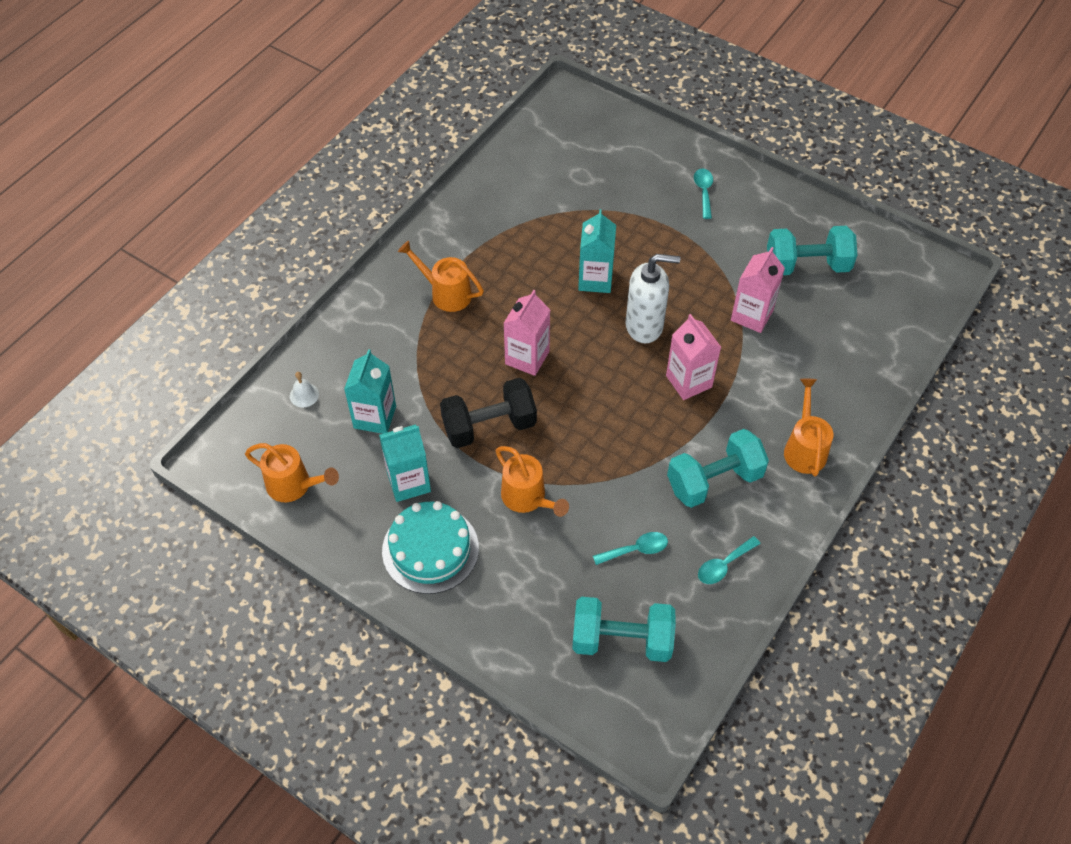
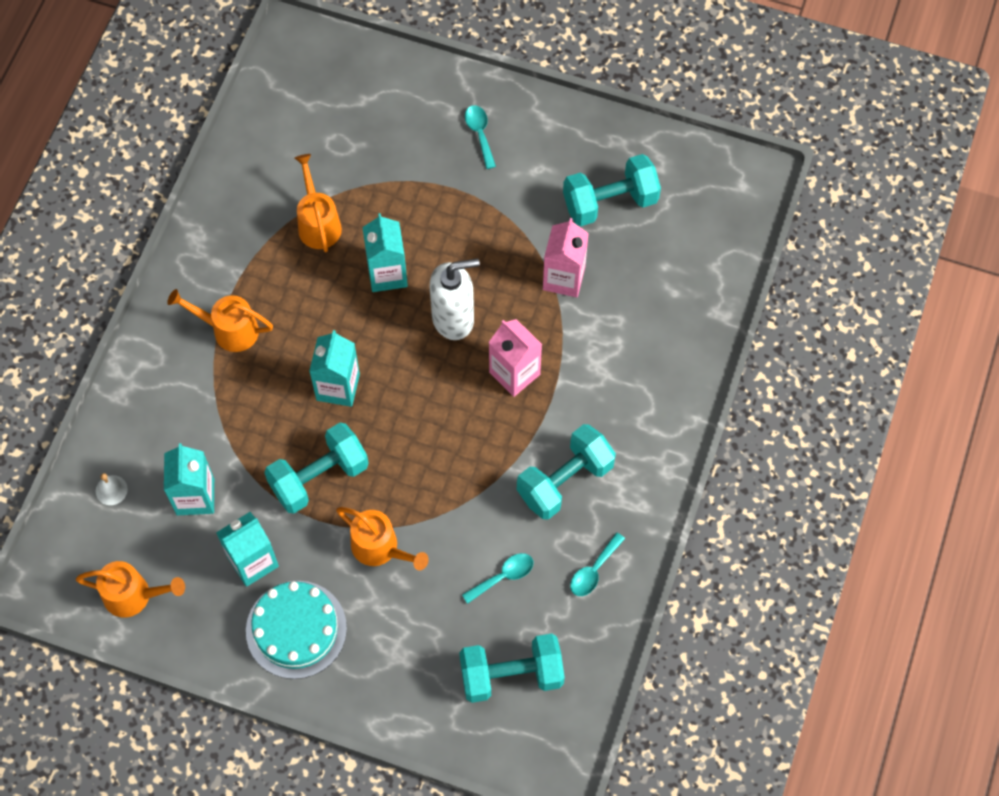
camera: 15 degrees left, 10 degrees up
(489, 426) = (319, 477): black dumbbell -> turquoise dumbbell
(527, 358) = (338, 387): pink carton -> turquoise carton
(804, 448) = (648, 421): orange watering can -> orange watering can (318, 223)

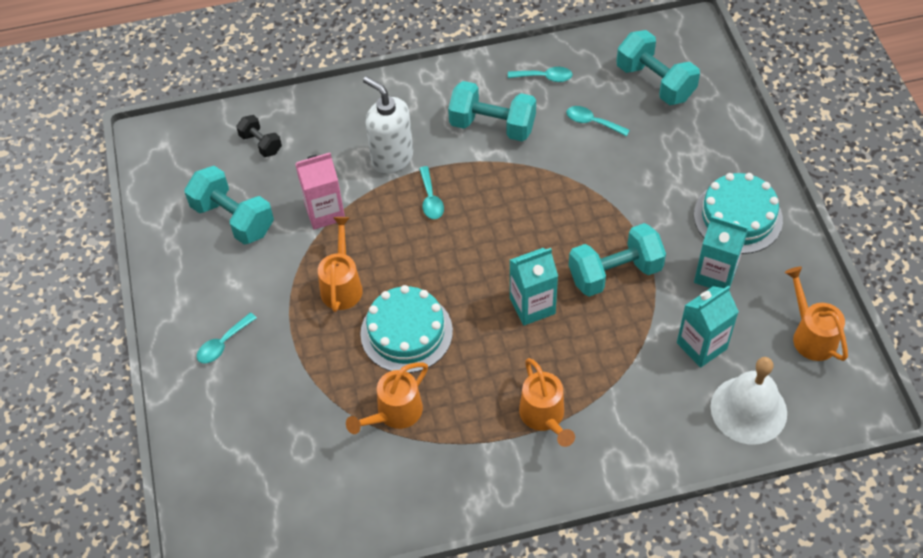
camera: 120 degrees left, 10 degrees down
(111, 490) = (748, 409): white bell -> white bell, size x2.39
(319, 477) = (615, 273): turquoise dumbbell -> turquoise dumbbell turned 45 degrees counterclockwise
(381, 548) = (635, 202): orange watering can -> orange watering can (342, 285)
(387, 274) = (406, 332): turquoise carton -> turquoise cake
(453, 318) = (413, 263): white soap dispenser -> white soap dispenser (392, 158)
(514, 373) = (430, 199): pink carton -> turquoise spoon
(686, 266) = (261, 144): none -> black dumbbell

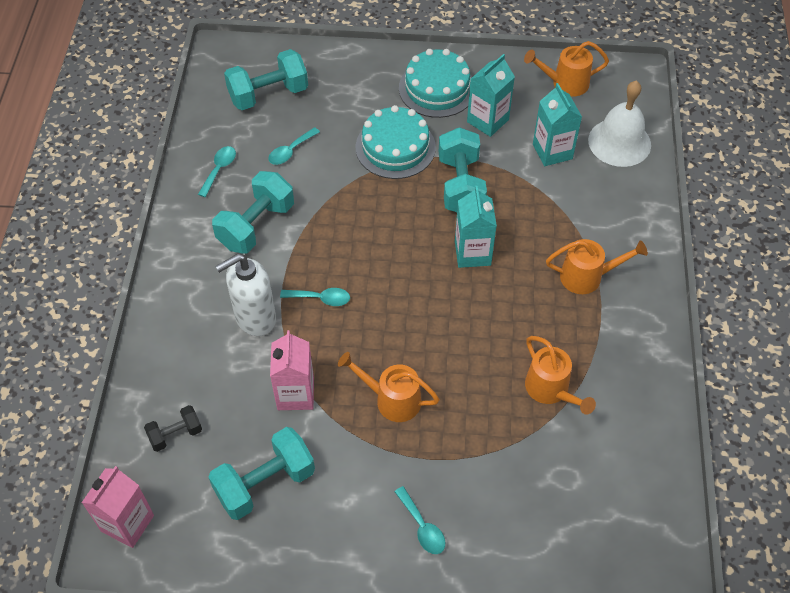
camera: 75 degrees left, 0 degrees up
(175, 142) = (127, 523): none -> pink carton
(406, 332) = (466, 358): turquoise cake -> turquoise cake (395, 147)

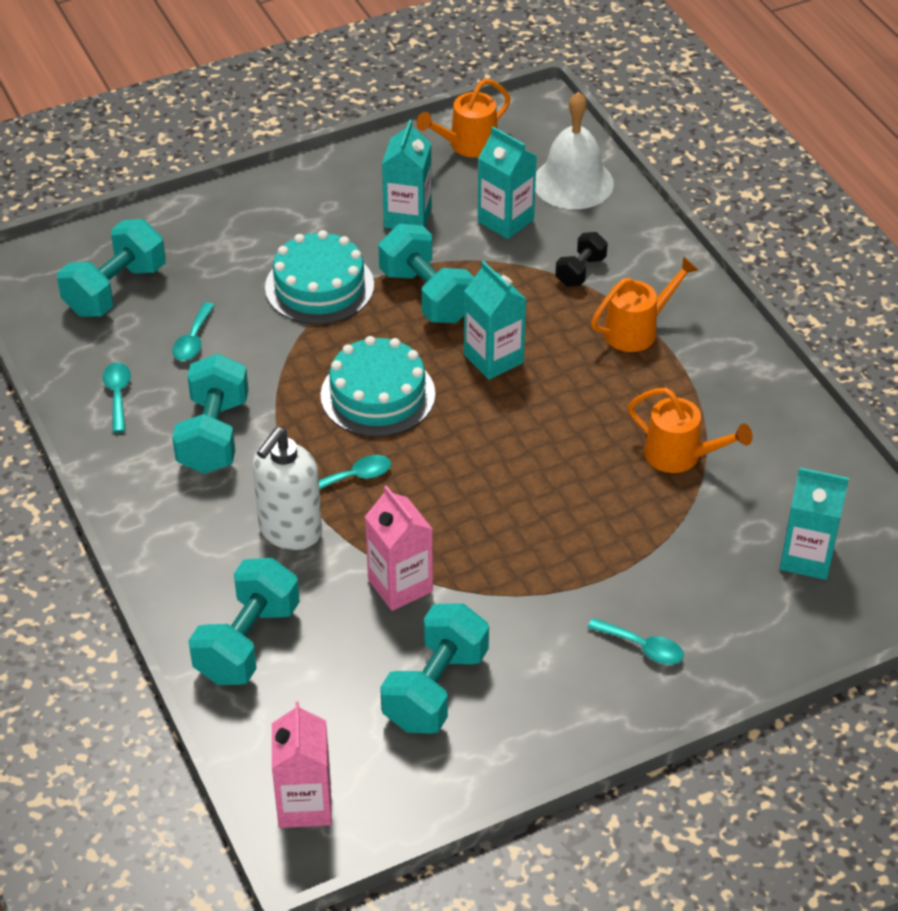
camera: 30 degrees left, 10 degrees down
(174, 386) = (247, 642): none -> turquoise dumbbell
(175, 434) = (289, 690): black dumbbell -> black dumbbell (580, 271)
(391, 399) = (514, 542): orange watering can -> none
(437, 88) = (321, 206): turquoise cake -> turquoise cake (378, 395)
(587, 518) = (807, 557): none -> turquoise carton

